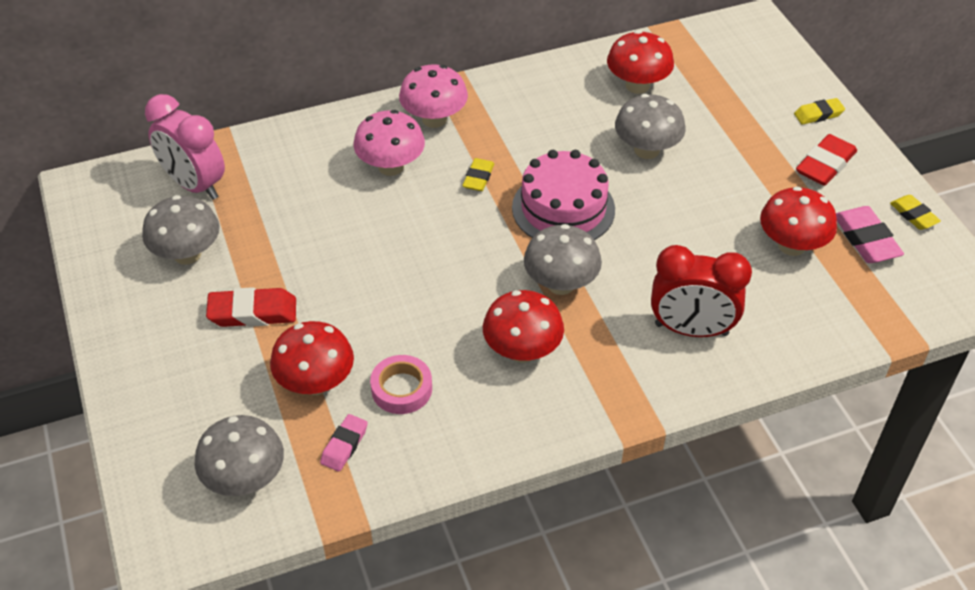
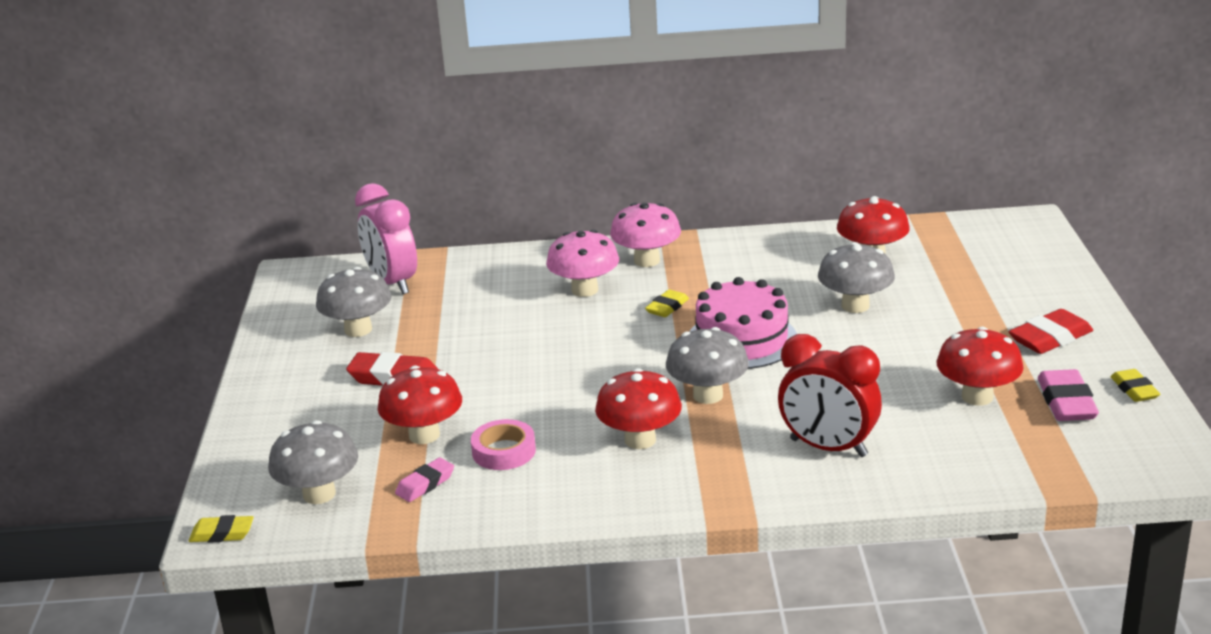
camera: 20 degrees right, 20 degrees down
(818, 114) = (1063, 298): yellow eraser -> yellow eraser (222, 534)

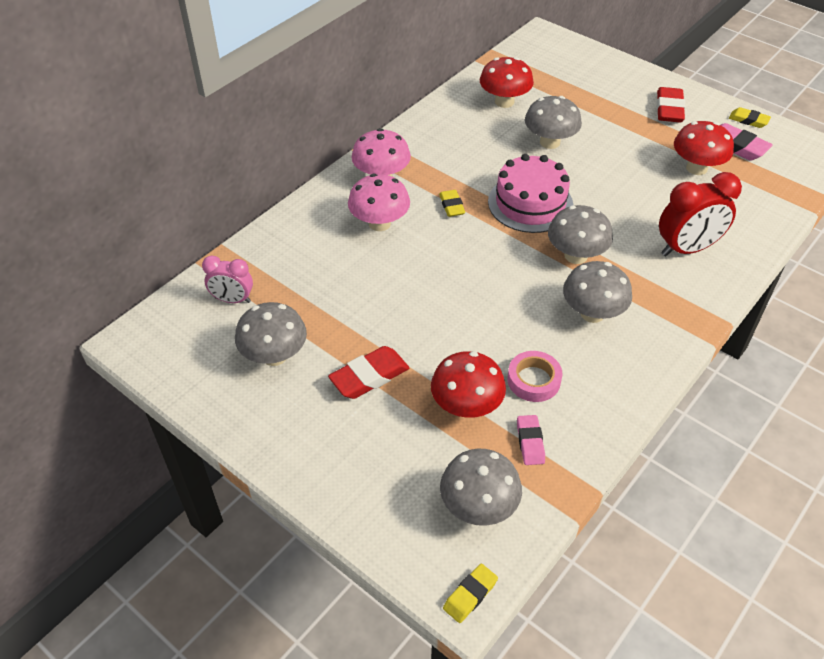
camera: 50 degrees left, 20 degrees up
(392, 283) = (232, 300): pink clock -> pink clock, size x0.61
(640, 440) = (592, 313): red mushroom -> grey mushroom

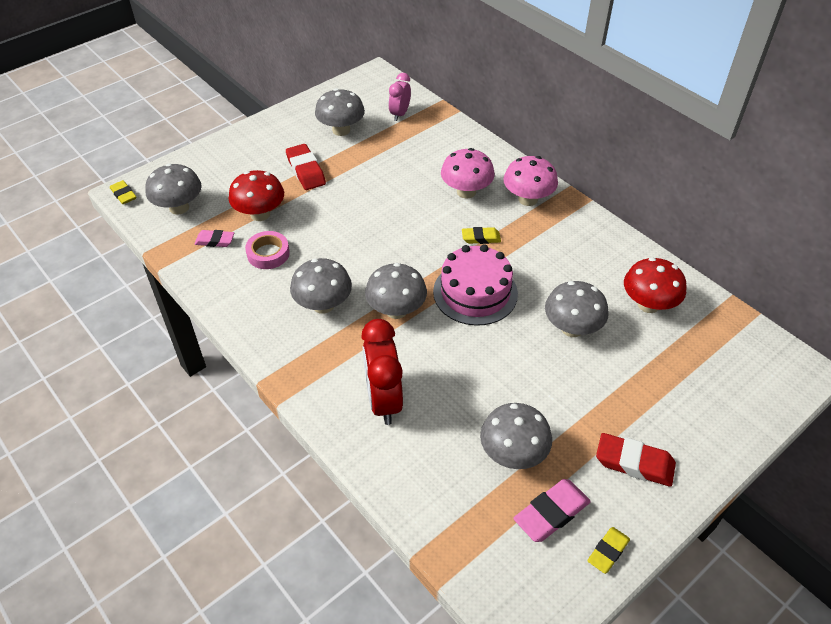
camera: 100 degrees right, 0 degrees up
(696, 168) = (513, 454): red mushroom -> grey mushroom

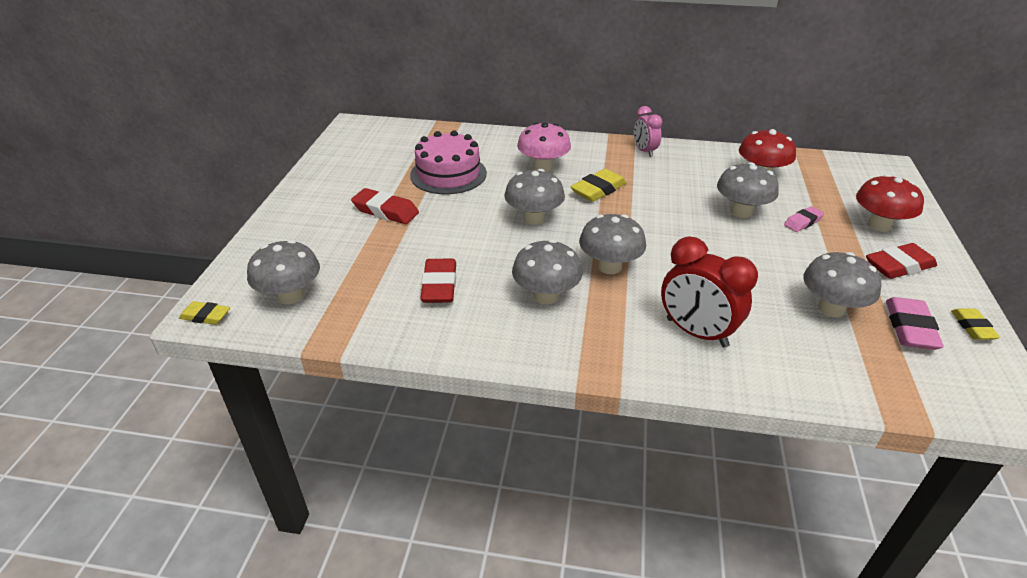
camera: 40 degrees left, 10 degrees down
(215, 241) = (370, 303): pink eraser -> pink eraser (803, 222)
(260, 214) = (387, 261): red mushroom -> red mushroom (879, 225)
(268, 254) = (439, 286): pink tape -> red eraser
(341, 130) = (377, 171): grey mushroom -> grey mushroom (534, 218)
(400, 114) = (414, 141): pink clock -> pink clock (644, 151)
(475, 292) = (647, 224): pink cake -> pink cake (448, 174)
(481, 238) = (598, 190): yellow eraser -> yellow eraser, size x1.59
(528, 199) = (593, 152): pink mushroom -> none

